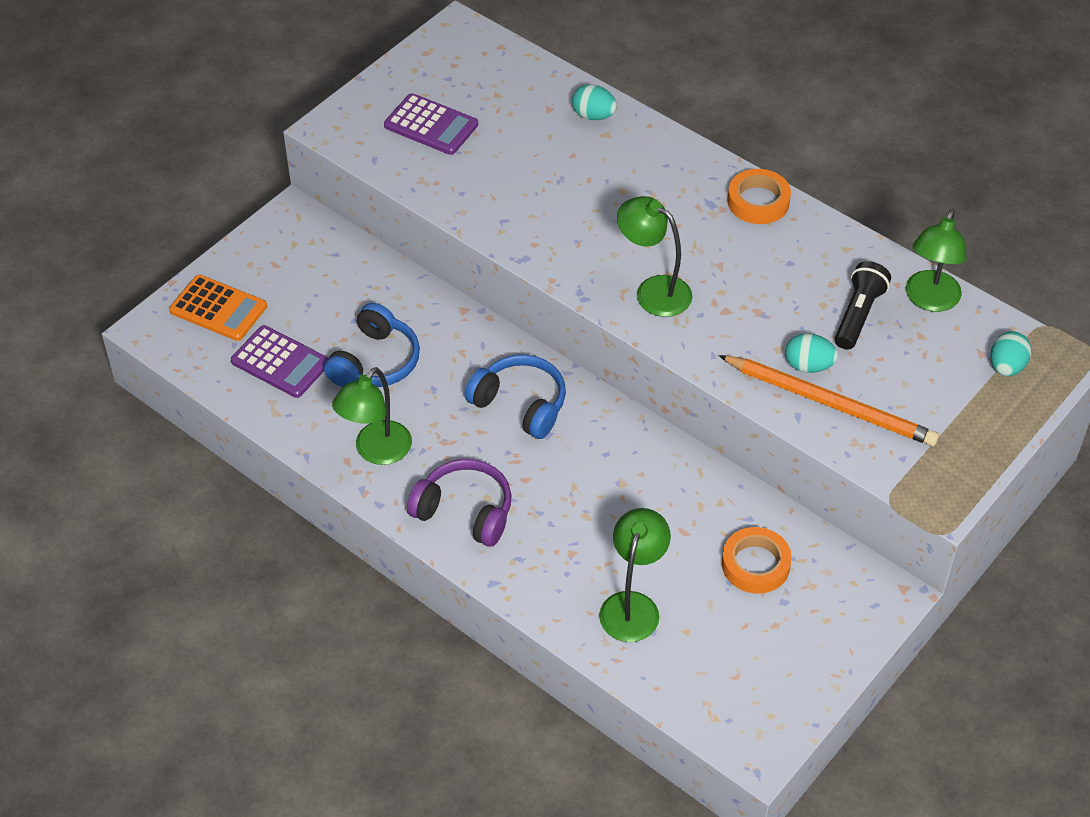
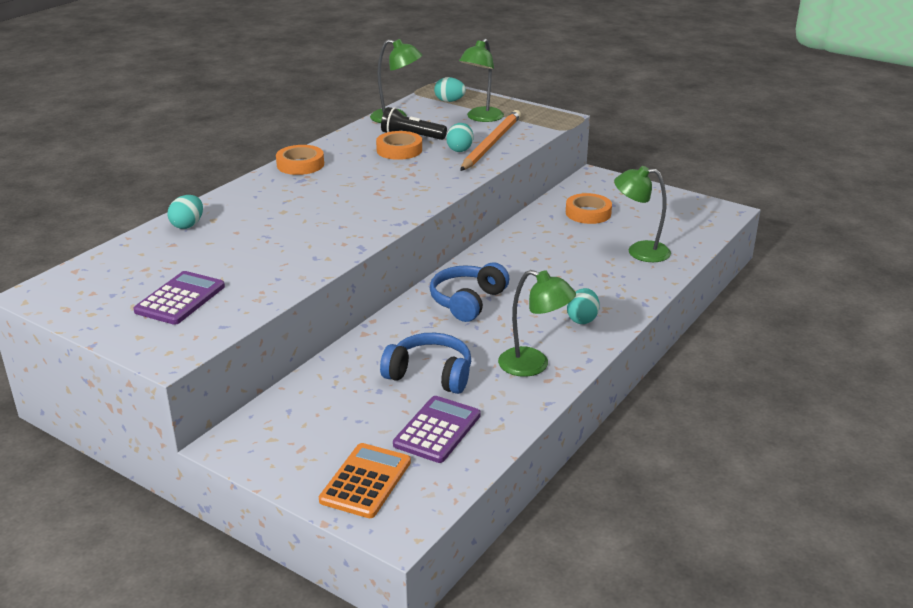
camera: 95 degrees left, 20 degrees down
(465, 511) = (582, 319): purple headphones -> turquoise egg
(653, 291) = (394, 197): green lamp -> green lamp (481, 118)
(806, 300) = (399, 150): none -> orange tape

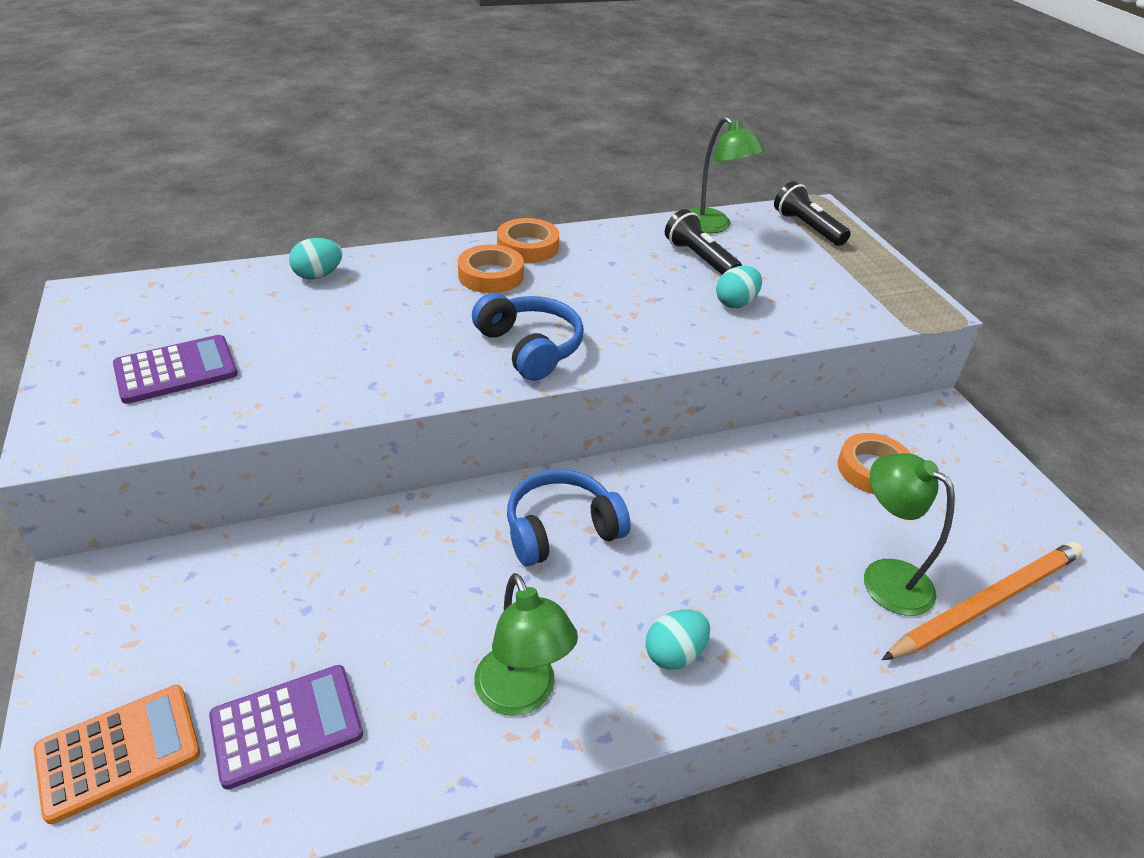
camera: 35 degrees right, 10 degrees up
(399, 150) = (660, 273): orange tape -> orange tape (490, 275)
(430, 374) = (387, 622): blue headphones -> blue headphones (530, 348)
(449, 101) = (807, 227): turquoise egg -> black flashlight
(481, 118) = (819, 267): green lamp -> none
(491, 143) = (787, 311): orange pencil -> orange pencil (987, 602)

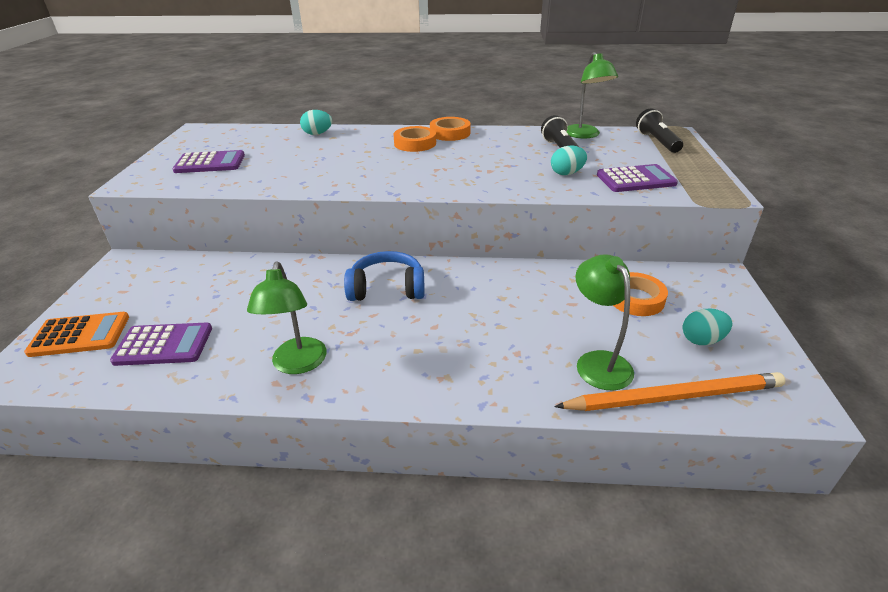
camera: 25 degrees right, 5 degrees down
(530, 348) = (408, 178): blue headphones -> none
(674, 653) = (409, 367): turquoise egg -> turquoise egg (702, 340)
(823, 300) = (636, 179): none -> purple calculator

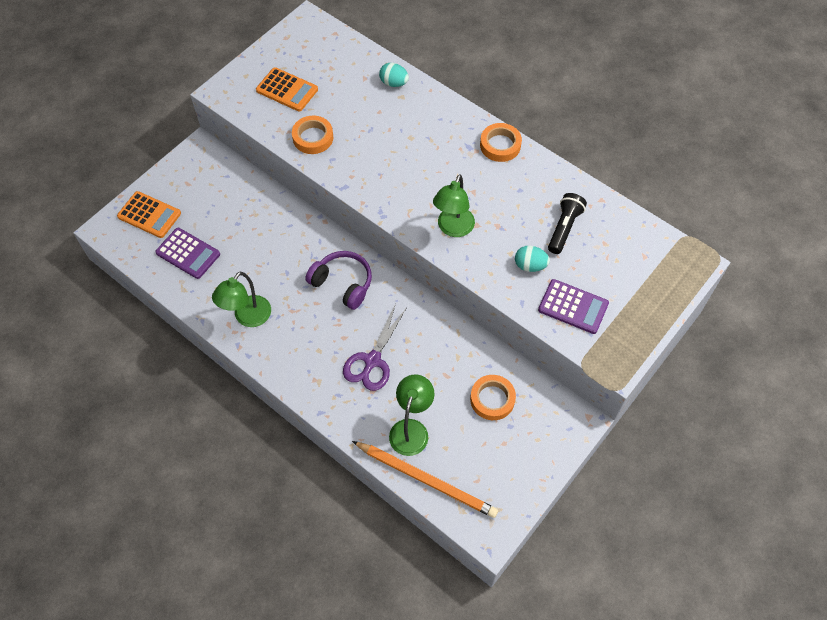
camera: 35 degrees right, 25 degrees up
(210, 163) = (287, 90): purple calculator -> orange calculator
(387, 288) = (343, 283): blue headphones -> purple headphones
(415, 143) = (457, 147): orange tape -> orange tape (313, 138)
(487, 329) = (372, 361): none -> purple scissors
(585, 135) = (611, 217): green lamp -> green lamp (453, 228)
(657, 142) = (661, 266): black flashlight -> none
(702, 340) = (492, 458): turquoise egg -> none

